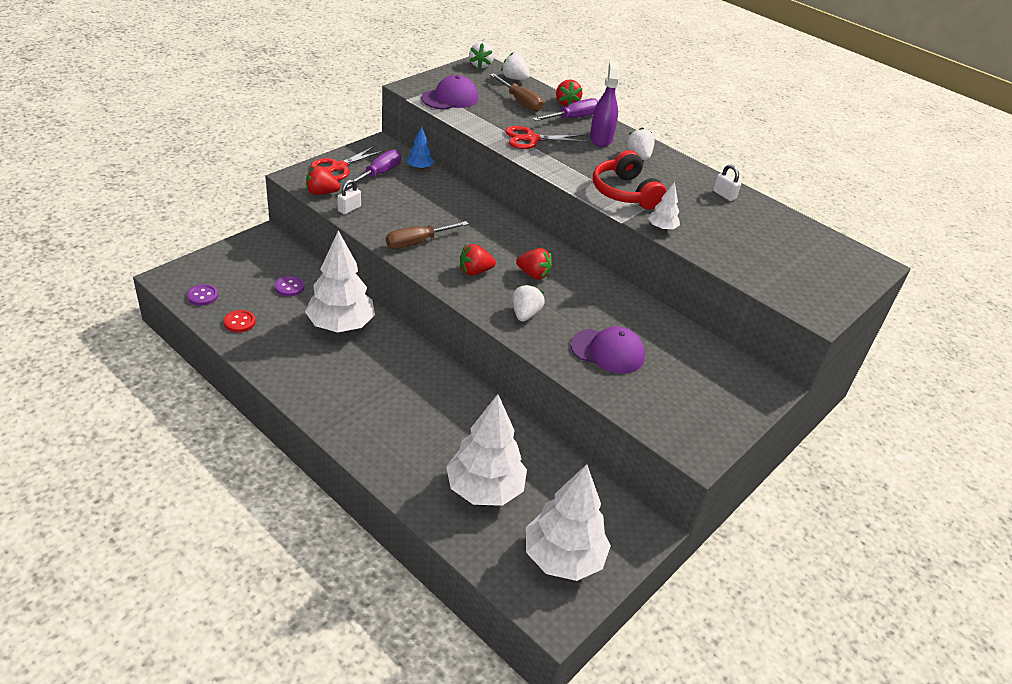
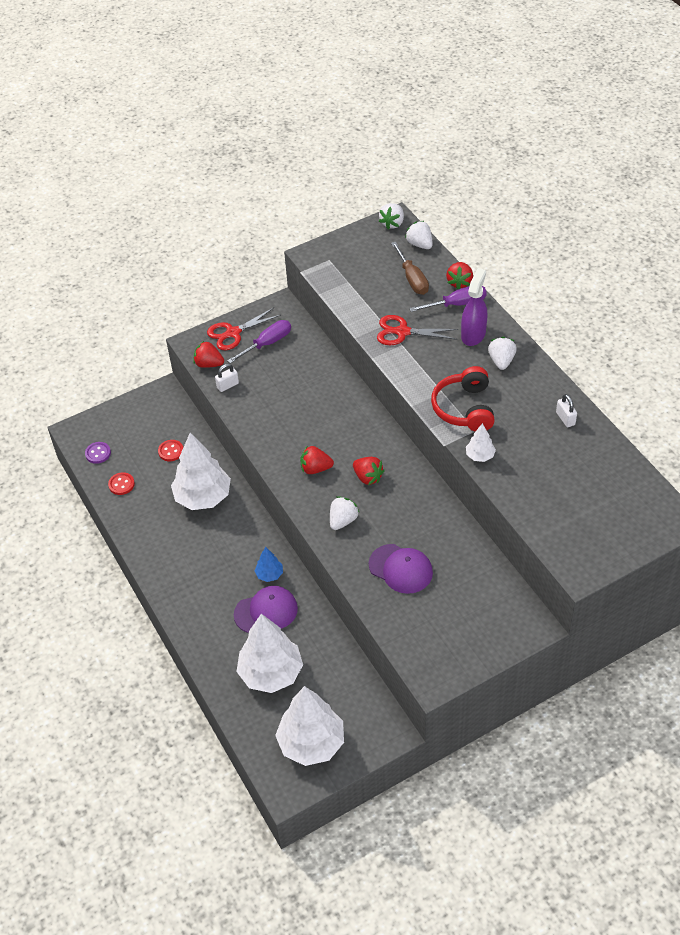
camera: 25 degrees right, 10 degrees up
(289, 287) = (171, 451): purple button -> red button
(417, 242) = (276, 430): brown screwdriver -> none
(419, 168) = (308, 338): blue tree -> blue tree (269, 574)
(450, 98) = (343, 271): purple cap -> purple cap (266, 611)

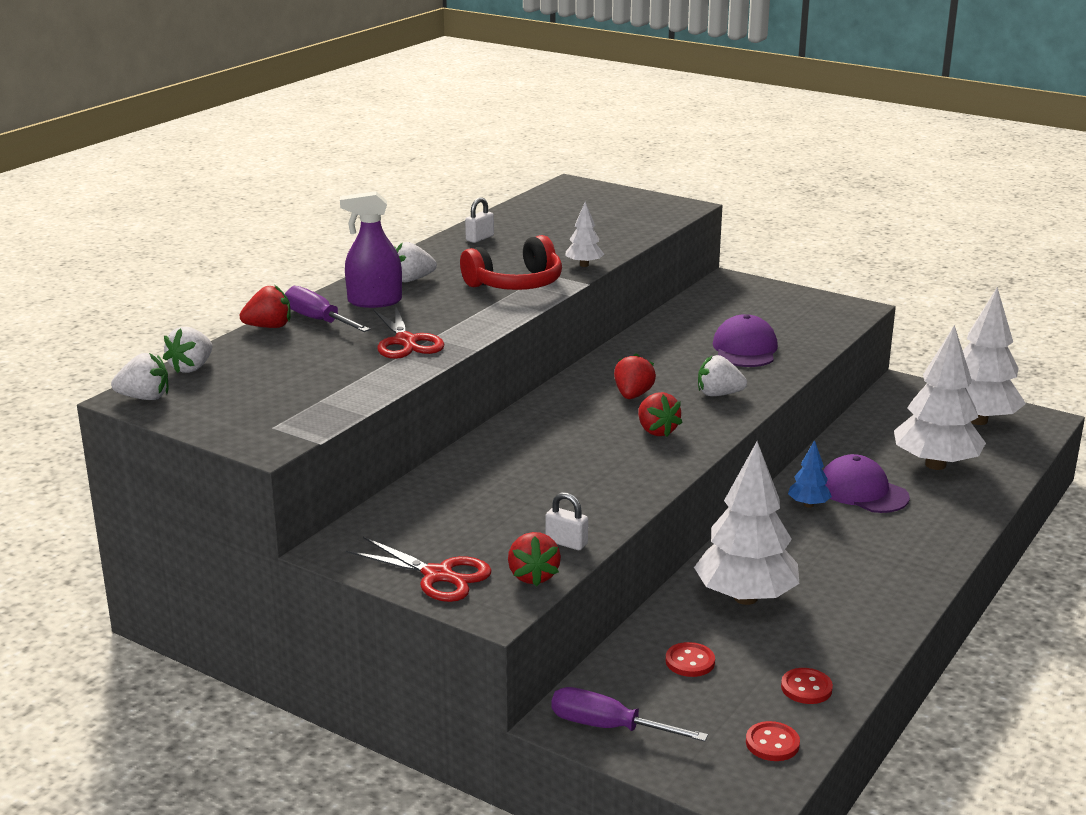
camera: 120 degrees left, 25 degrees down
(98, 453) = (772, 743): purple button -> red button
(267, 344) = (440, 535): purple screwdriver -> purple screwdriver (609, 727)
(412, 278) = (281, 357): brown screwdriver -> none

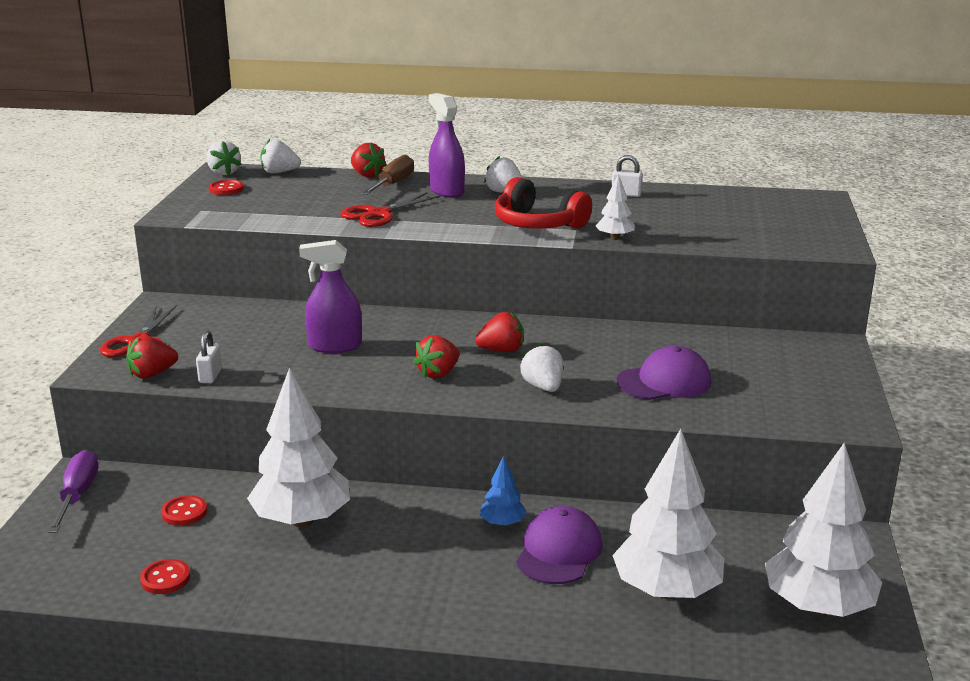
camera: 65 degrees right, 0 degrees up
(319, 320) = (392, 184): purple screwdriver -> brown screwdriver
(553, 467) = (335, 346): none -> purple spray bottle
(772, 743) = (75, 575): red button -> red button (226, 189)

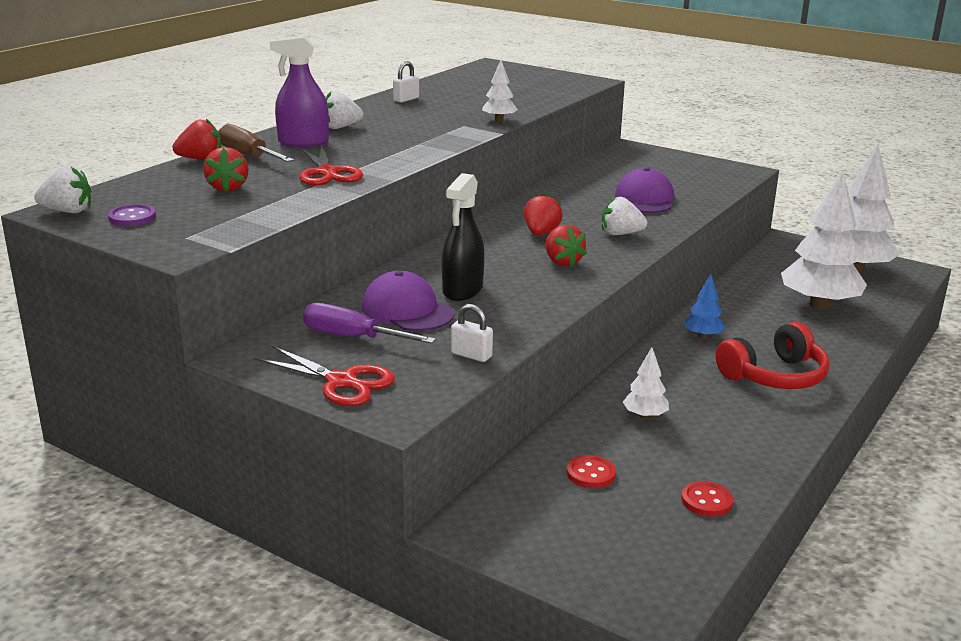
camera: 65 degrees left, 0 degrees up
(77, 495) = (508, 535): purple screwdriver -> purple screwdriver (353, 338)
(152, 374) = (436, 384): red strawberry -> red strawberry (228, 188)
(226, 189) = (132, 217): red button -> purple button
(279, 172) = (119, 189): white strawberry -> none
(302, 520) = (644, 416): white tree -> white tree, size x0.46
(335, 346) = (462, 290): purple spray bottle -> black spray bottle
(538, 224) = (435, 132): red headphones -> red headphones (774, 376)
(559, 551) = (753, 326): purple cap -> purple cap (407, 310)

